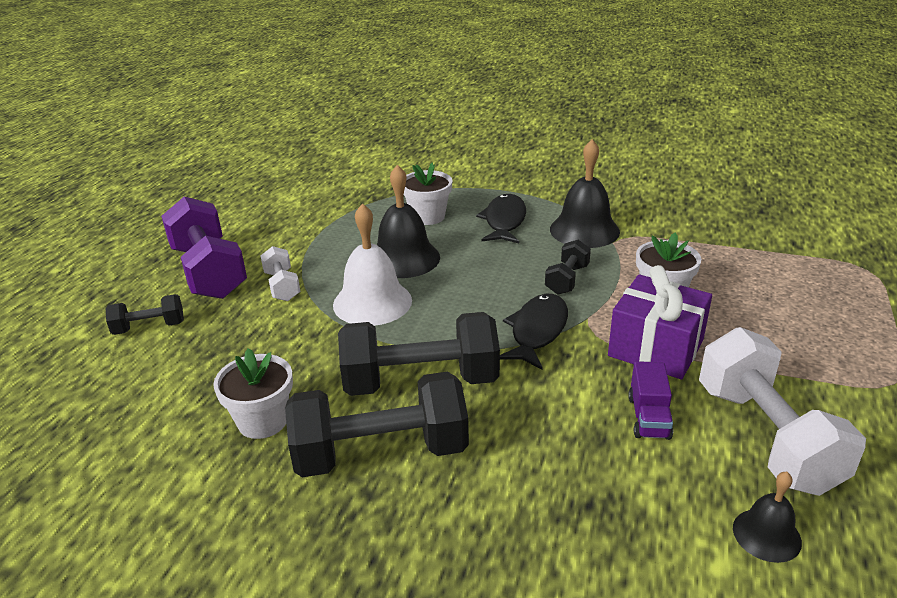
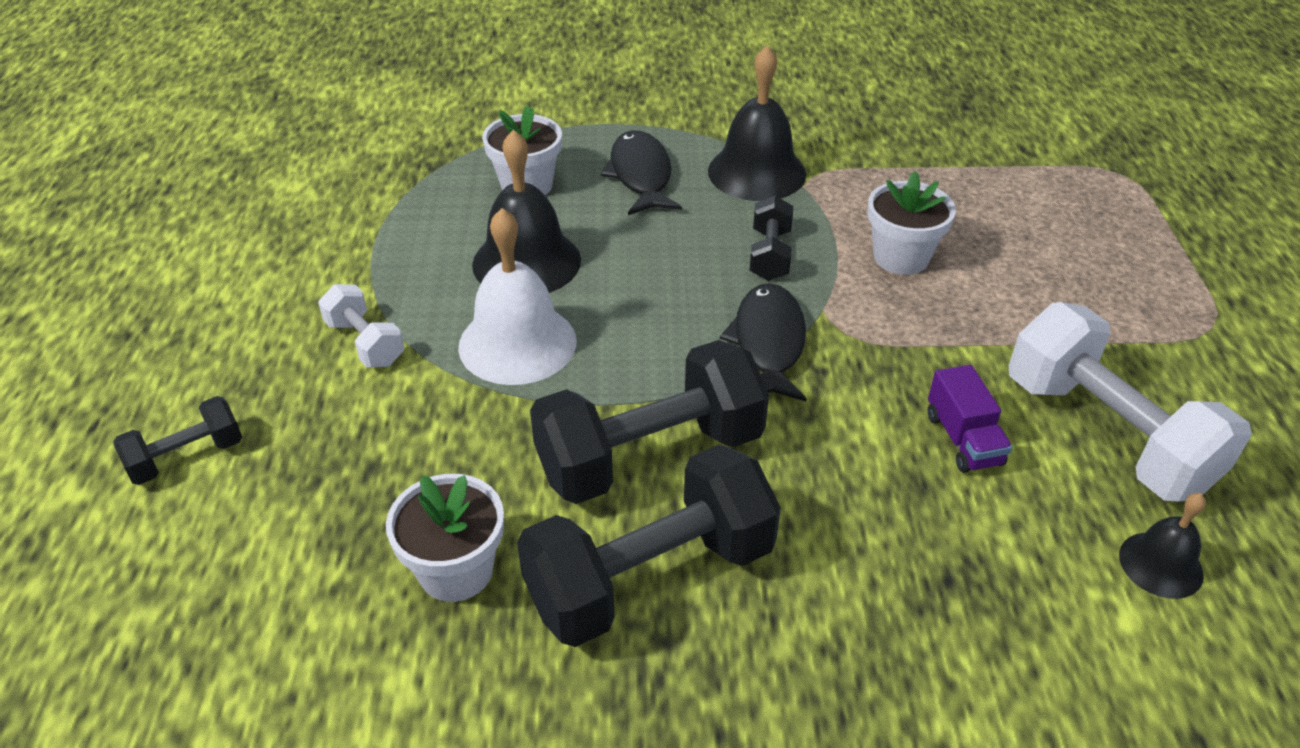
camera: 20 degrees left, 10 degrees up
(209, 272) = (232, 340): purple dumbbell -> none
(655, 348) = (927, 337): purple gift -> none

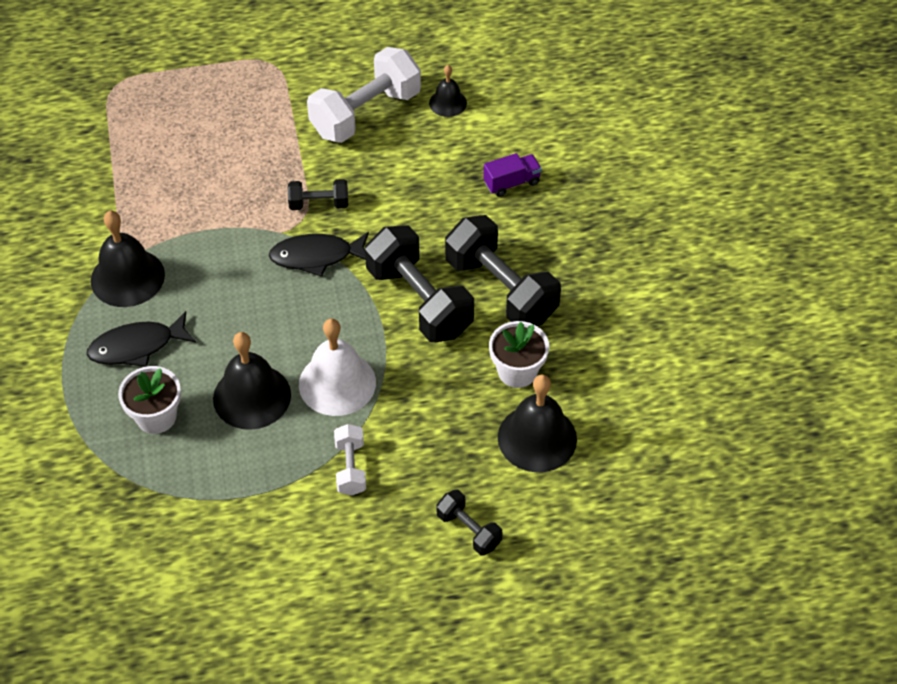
camera: 100 degrees left, 10 degrees up
(304, 576) = (537, 438): none -> black bell
(365, 343) = (350, 468): white dumbbell -> white dumbbell turned 45 degrees counterclockwise
(770, 255) = (228, 262): black dumbbell -> black dumbbell (319, 204)
(901, 257) = (222, 196): white flower pot -> none
(963, 439) = (380, 169): purple truck -> purple truck (511, 183)

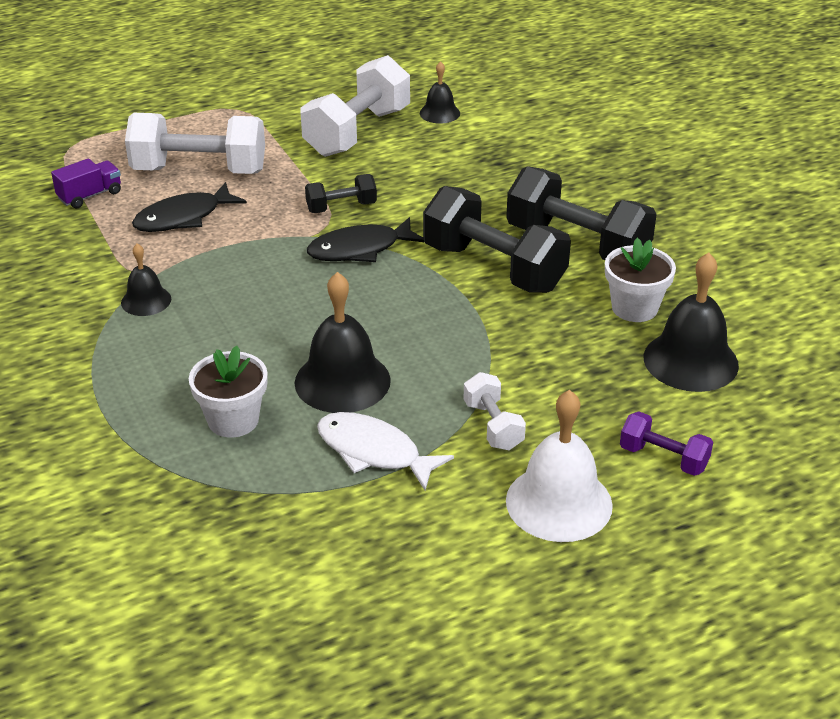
camera: 15 degrees left, 15 degrees down
(127, 277) = (146, 300): black bell -> black bell, size x0.56
(137, 346) = (182, 360): black fish -> black fish (183, 218)
(215, 135) = (199, 171): none -> white dumbbell
(250, 472) = (374, 452): none -> white fish
(337, 383) = (437, 352): white bell -> white bell (559, 502)
(469, 530) = (663, 458): black dumbbell -> purple dumbbell
(511, 183) = (540, 162): purple truck -> purple truck (90, 195)

